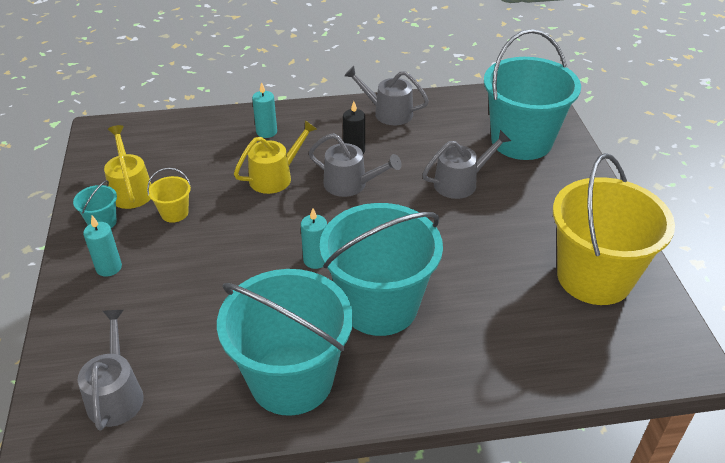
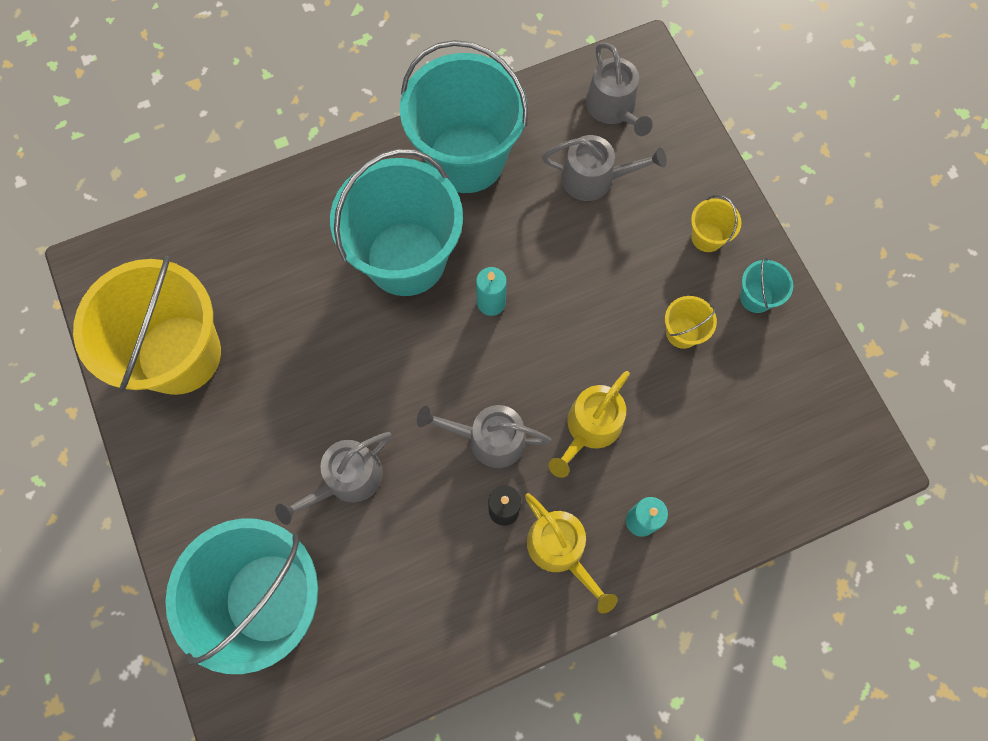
camera: 165 degrees right, 30 degrees up
(109, 267) = (707, 237): turquoise candle -> yellow bucket
(131, 190) = (756, 357): yellow watering can -> yellow watering can (560, 550)
(388, 113) = (478, 619): grey watering can -> grey watering can (594, 178)

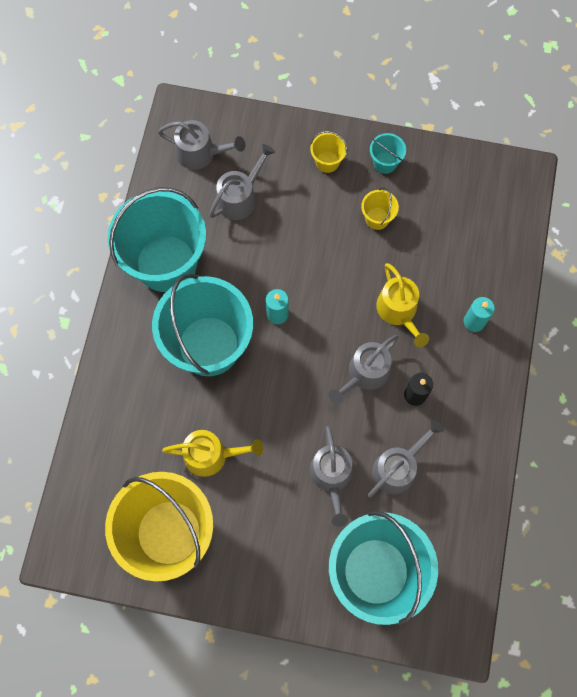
camera: 55 degrees left, 0 degrees up
(405, 546) = (397, 468): none -> grey watering can
(560, 550) = (461, 378): yellow watering can -> yellow watering can (211, 455)

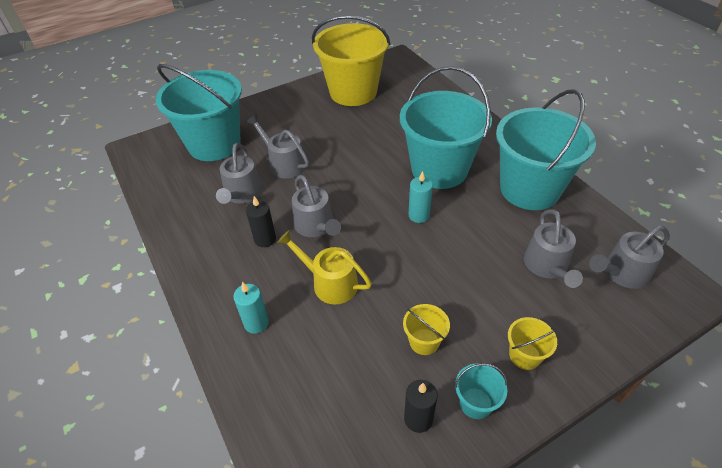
camera: 140 degrees right, 25 degrees down
(211, 455) = (370, 128): yellow watering can -> none
(365, 374) = (316, 226): grey watering can -> grey watering can turned 150 degrees clockwise
(425, 181) = (418, 419): none -> black candle

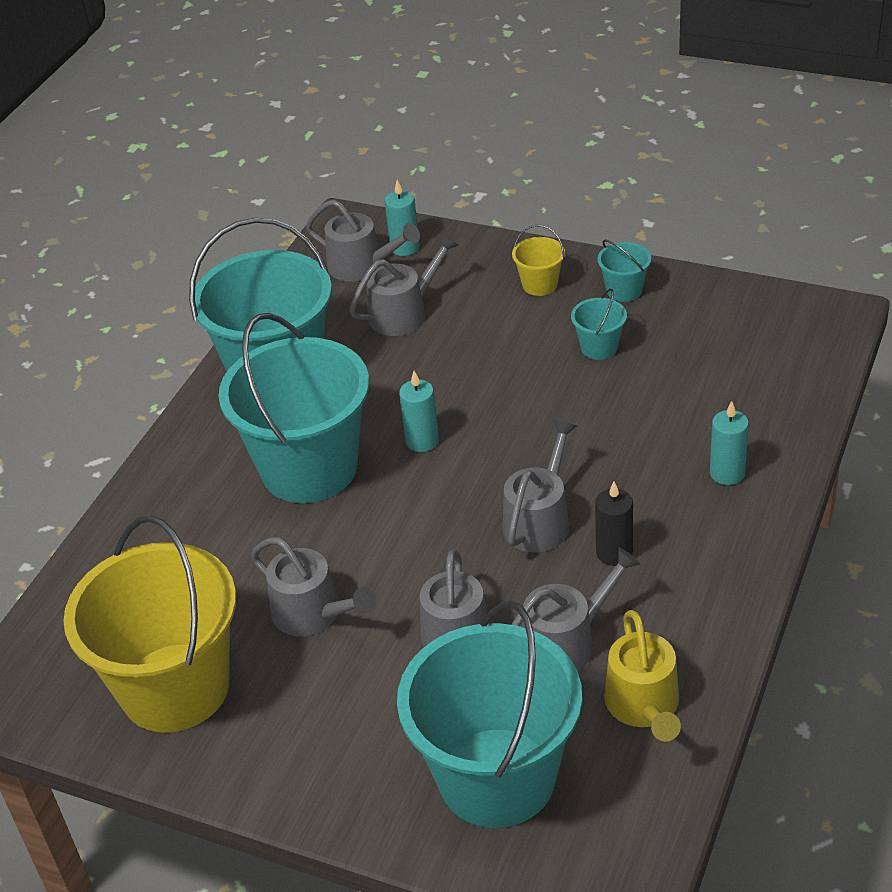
camera: 125 degrees left, 5 degrees down
(330, 283) = (609, 452): yellow watering can -> yellow watering can (644, 705)
(347, 135) = (313, 614): none -> grey watering can
(418, 419) = (680, 313): black candle -> none
(424, 341) = (599, 347): yellow bucket -> turquoise bucket
(632, 307) = (405, 247): none -> turquoise candle

